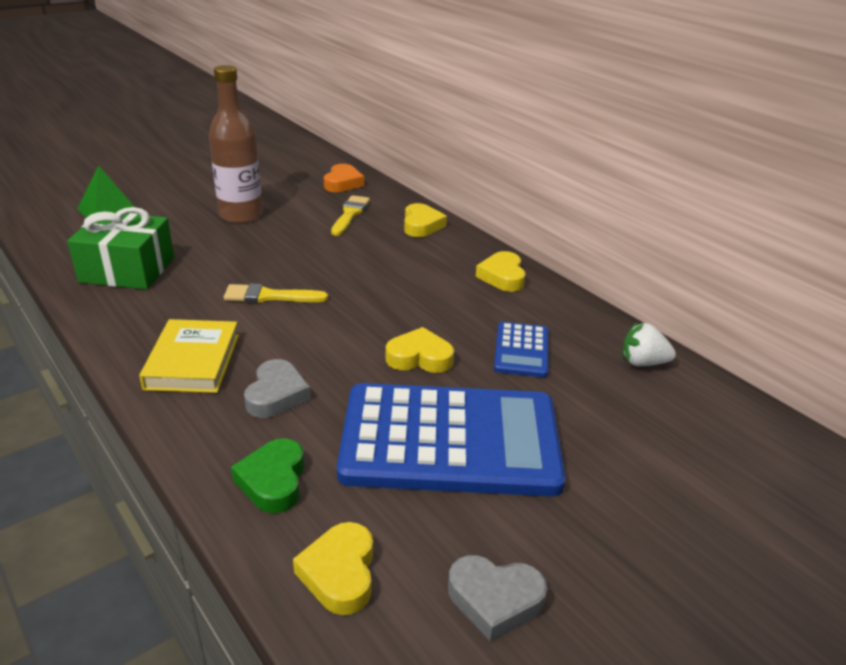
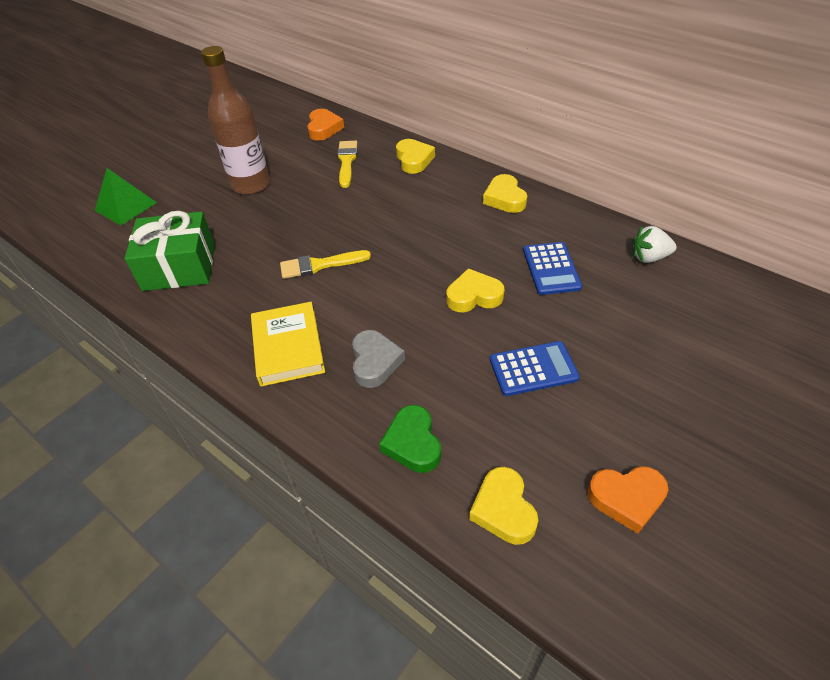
camera: 10 degrees left, 15 degrees up
(450, 441) = (533, 369): blue calculator -> blue calculator, size x0.45
(495, 599) = (626, 498): grey heart -> orange heart

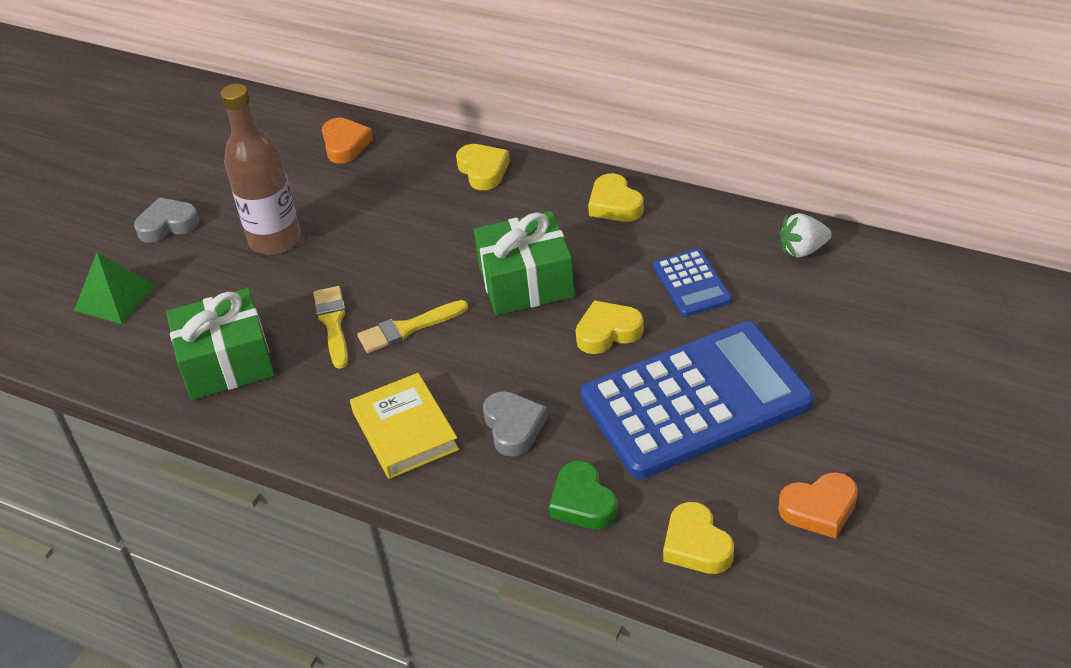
camera: 10 degrees left, 5 degrees down
(184, 163) = (168, 225): none -> grey heart
(347, 161) = (394, 187): yellow brush -> yellow brush (333, 323)
(421, 245) = (526, 282): none -> green gift
(533, 369) = (696, 401): blue calculator -> blue calculator, size x2.24

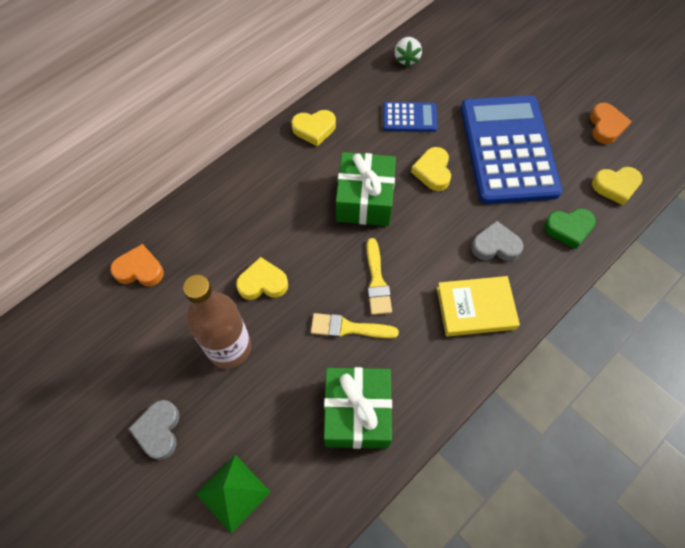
camera: 75 degrees left, 20 degrees up
(483, 171) = (232, 189): yellow heart -> yellow heart (263, 283)

